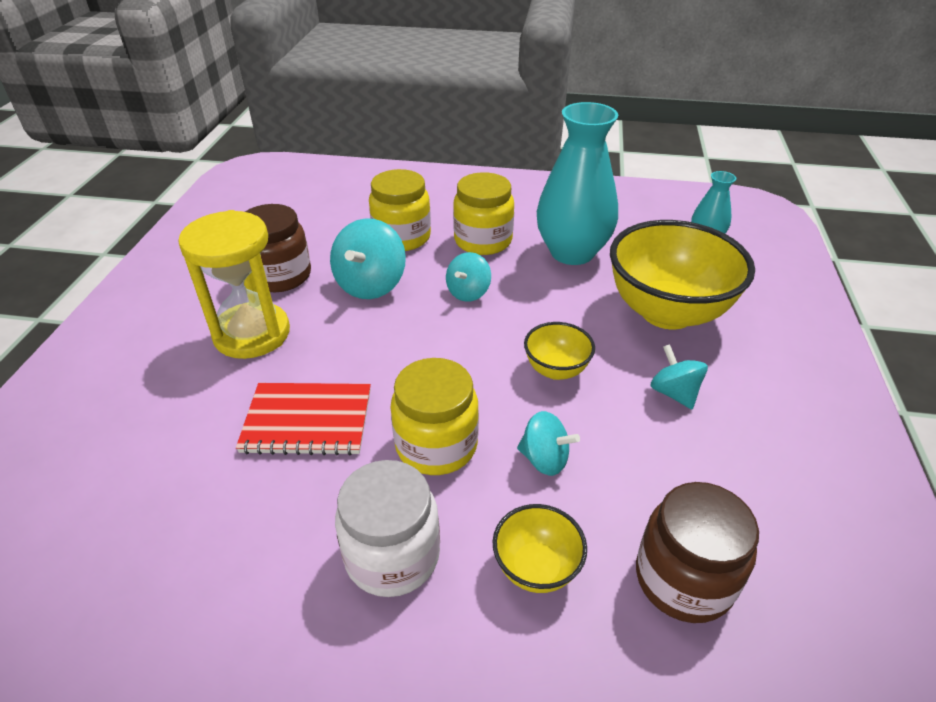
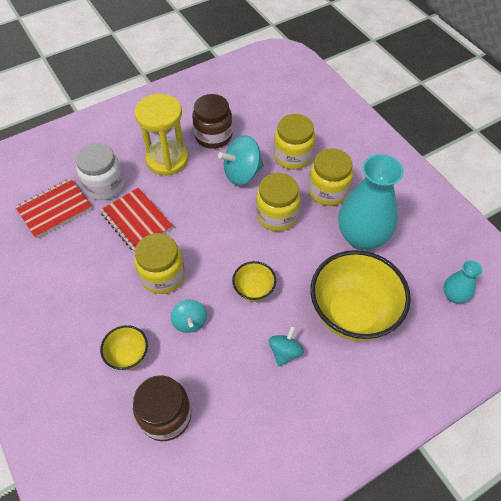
camera: 50 degrees right, 15 degrees up
(146, 511) = (54, 209): none -> red notebook
(392, 555) = (95, 301): white jar -> white jar (104, 185)
(468, 292) = (277, 215): turquoise spinning top -> yellow jar

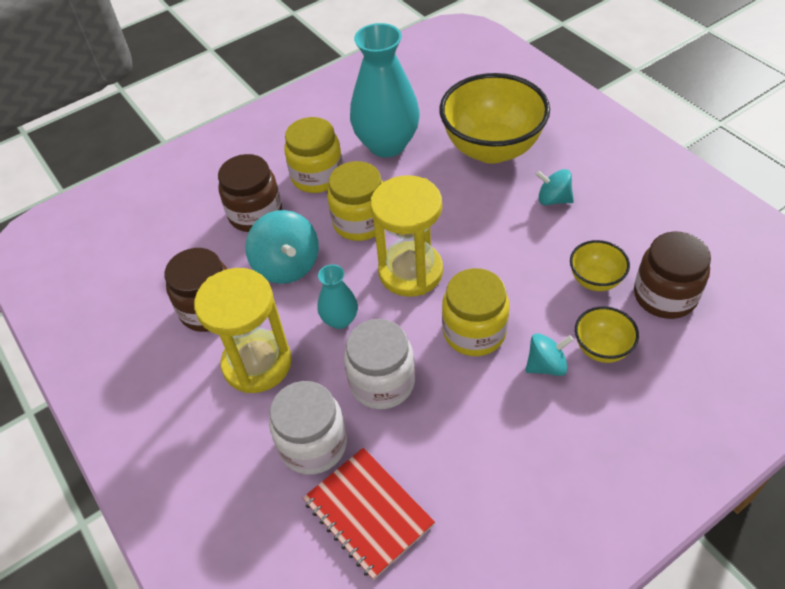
camera: 90 degrees left, 5 degrees down
(136, 220) = (382, 382): red notebook -> white jar
(190, 322) = (537, 291): turquoise spinning top -> turquoise spinning top (546, 365)
(224, 243) = (410, 272): none -> yellow hourglass
(254, 290) = (478, 234): yellow bowl -> yellow bowl (595, 280)
(292, 156) = (255, 214): yellow jar -> brown jar
(454, 295) = (454, 78): turquoise vase -> turquoise vase (340, 320)

